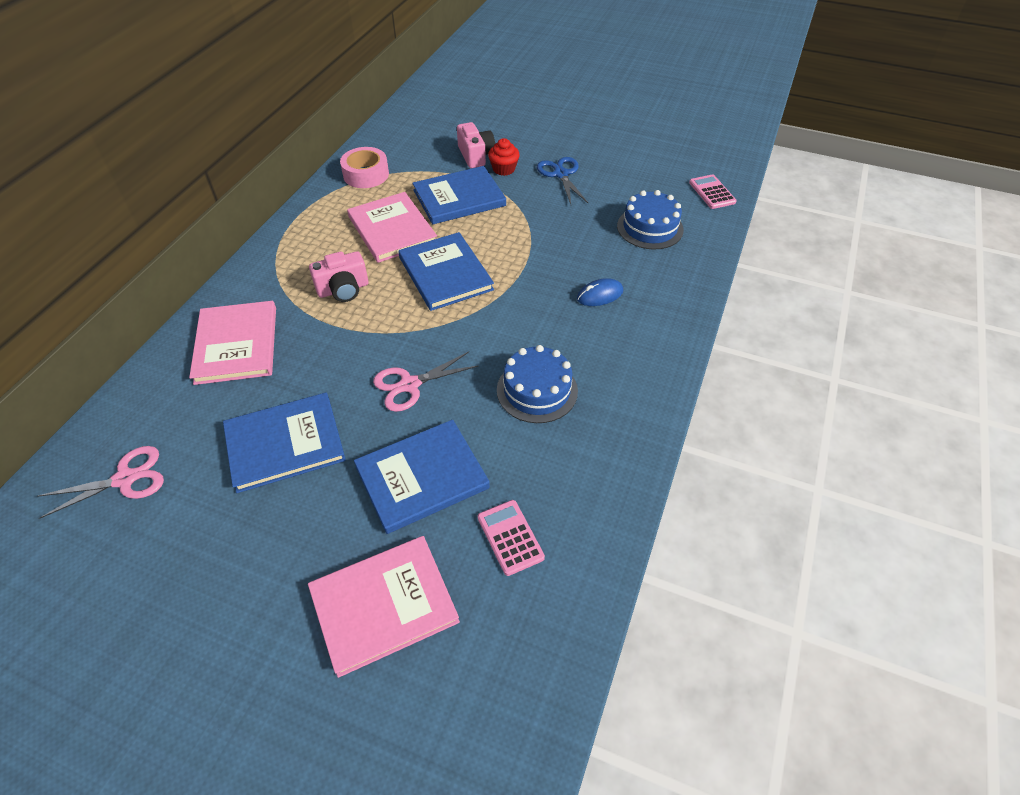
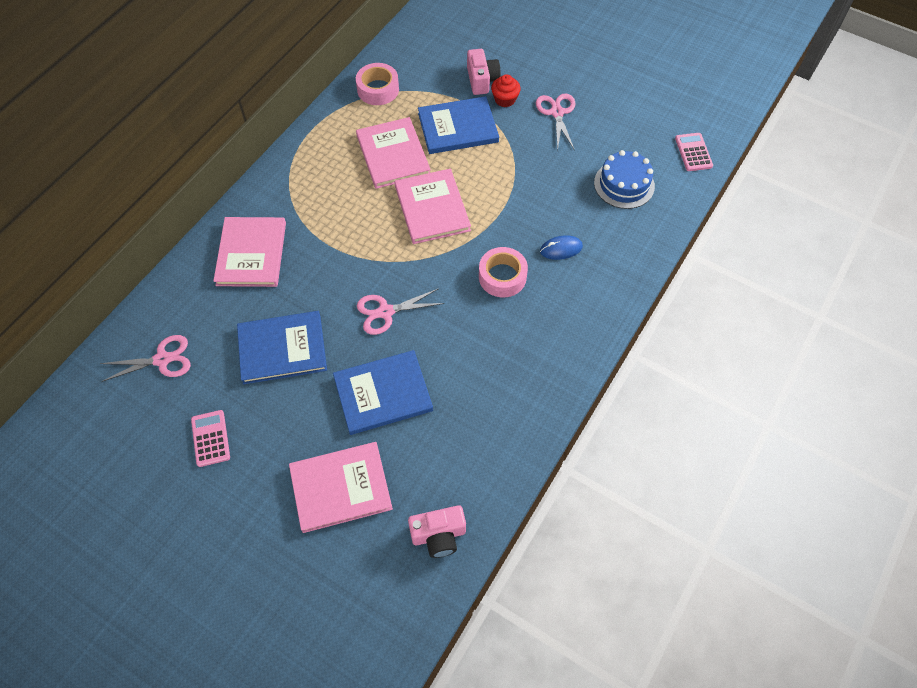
camera: 10 degrees right, 10 degrees up
(343, 289) = (343, 212): pink camera -> pink camera (438, 535)
(445, 273) = (432, 208): blue book -> pink book
(510, 537) = (441, 452): pink calculator -> pink calculator (210, 438)
(537, 390) = (487, 332): blue cake -> none
(541, 330) = (502, 277): none -> pink tape
(561, 174) = (557, 112): blue scissors -> pink scissors

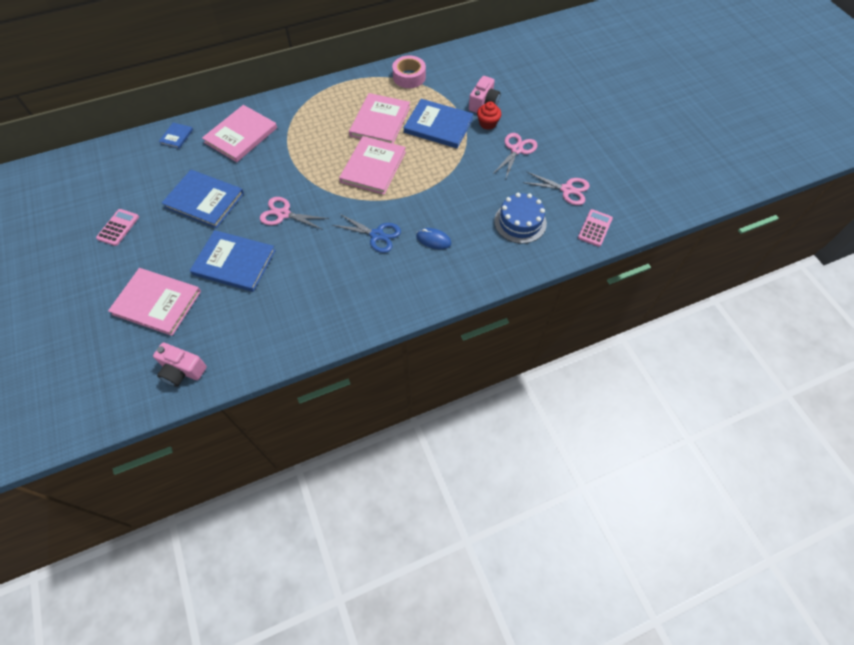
camera: 35 degrees right, 0 degrees up
(162, 359) = (137, 168): pink scissors -> pink scissors (567, 189)
(174, 297) = (176, 136): none -> blue book
(502, 277) = (377, 235): pink tape -> blue scissors

